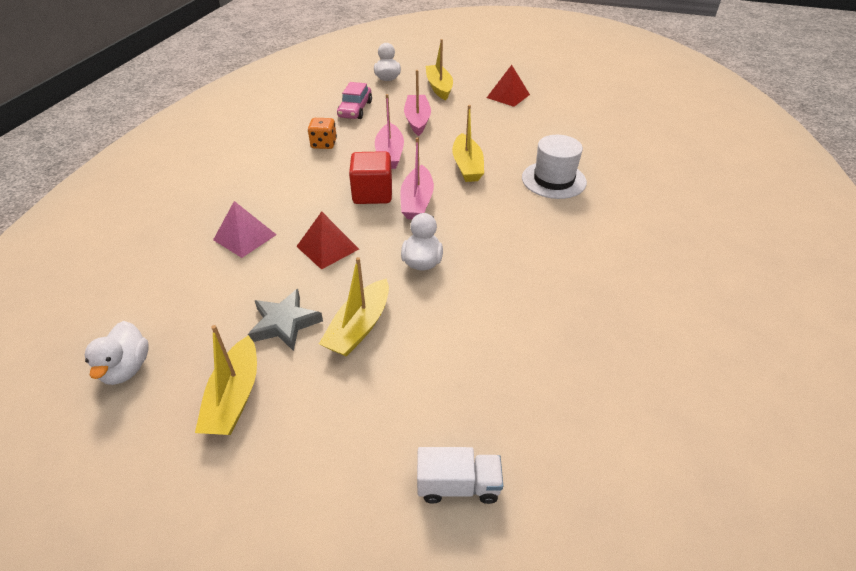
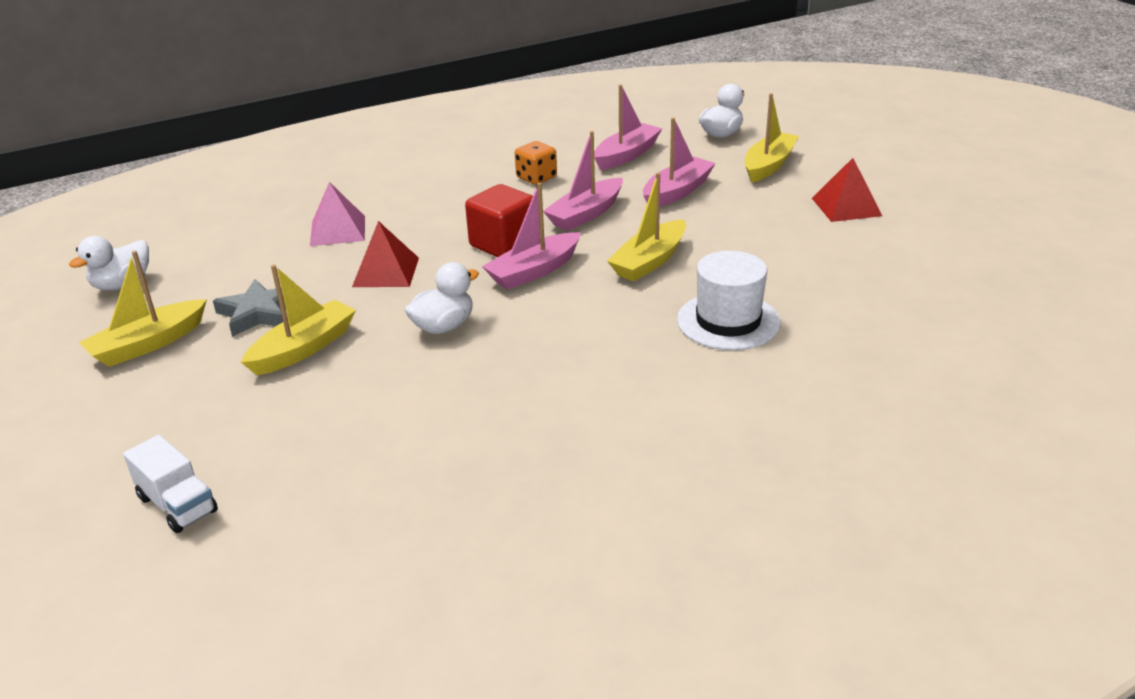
camera: 45 degrees right, 10 degrees down
(355, 109) = (626, 155): pink car -> pink boat
(359, 327) = (304, 348): yellow boat -> yellow boat turned 150 degrees clockwise

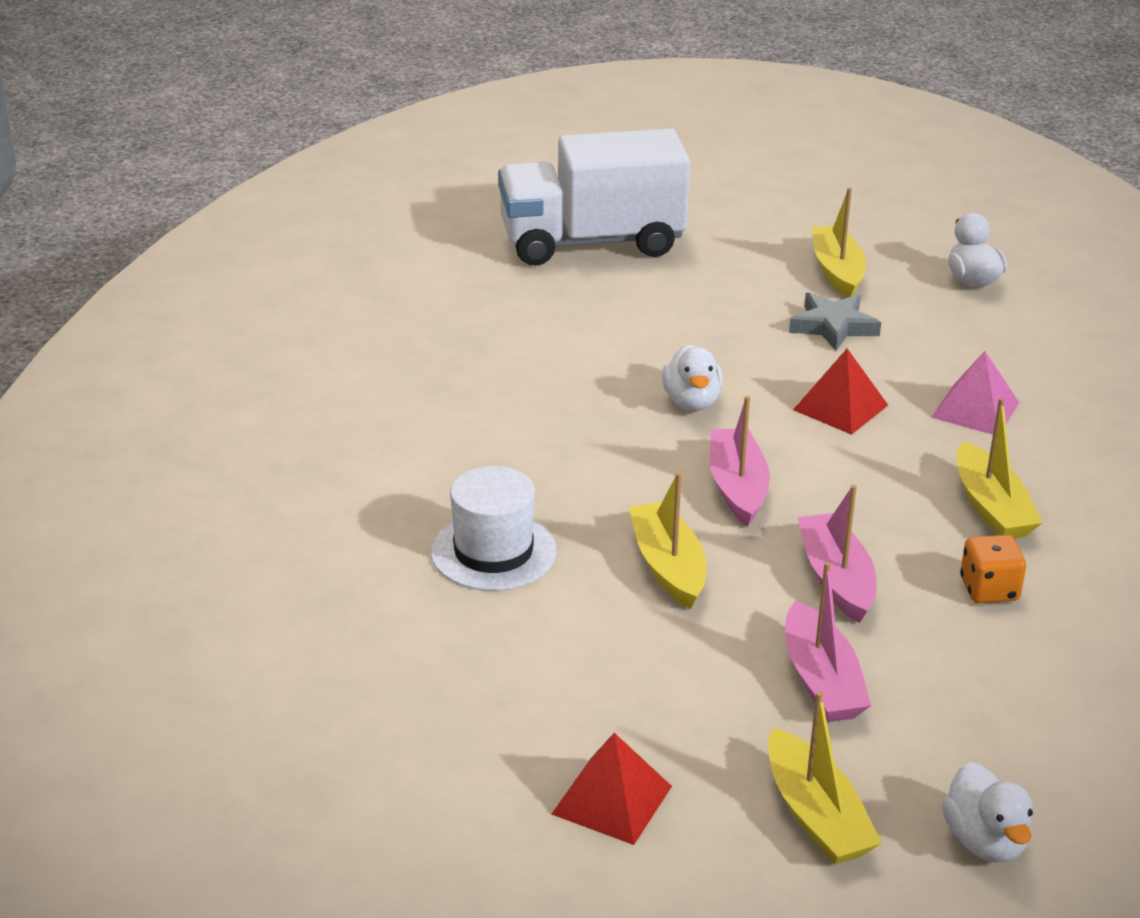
camera: 125 degrees right, 0 degrees up
(178, 505) = (591, 242): white truck -> white truck, size x2.42
(304, 348) = (741, 330): yellow boat -> yellow boat (991, 507)
(503, 244) = (822, 493): red cube -> none
(626, 155) = (993, 701): pink boat -> none

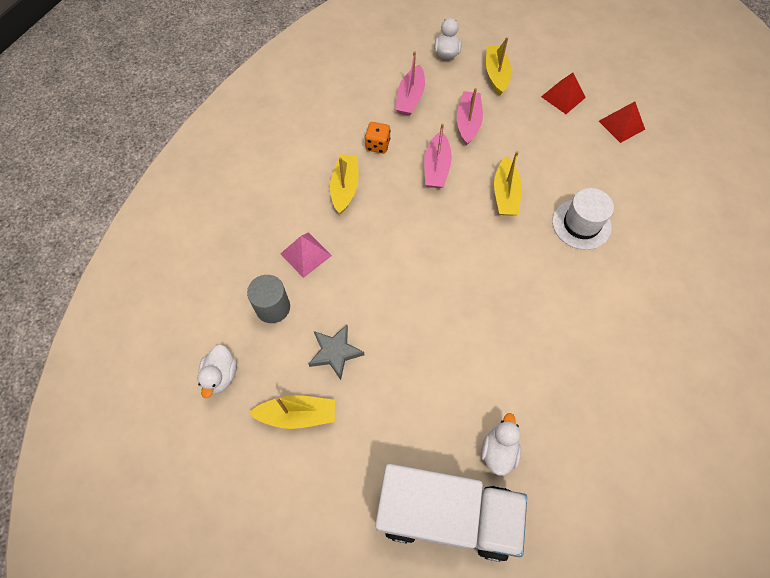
camera: 160 degrees left, 30 degrees up
(692, 402) = (448, 306): white duck -> white duck (498, 451)
(737, 487) = (453, 233): pink boat -> pink boat (410, 98)
(837, 271) = (297, 415): yellow boat -> yellow boat turned 105 degrees counterclockwise
(840, 407) = (372, 277): red pyramid -> red pyramid (621, 125)
(967, 347) = (273, 307): none -> grey cylinder

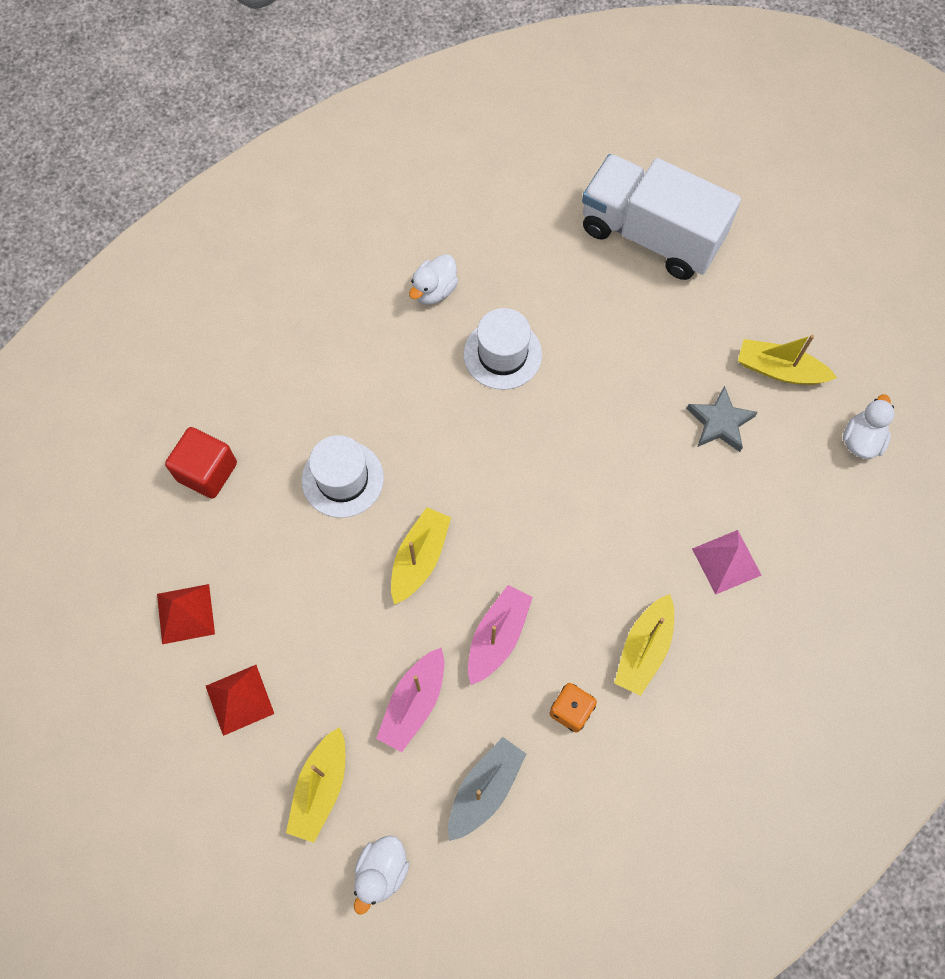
camera: 160 degrees left, 5 degrees up
(273, 307) = (785, 502): grey cylinder -> none
(410, 98) = (485, 789): pink boat -> grey boat
(498, 451) = (575, 269): white duck -> white duck (434, 290)
(521, 350) = (502, 354): none -> white hat
(668, 201) = (207, 471): none -> red cube

